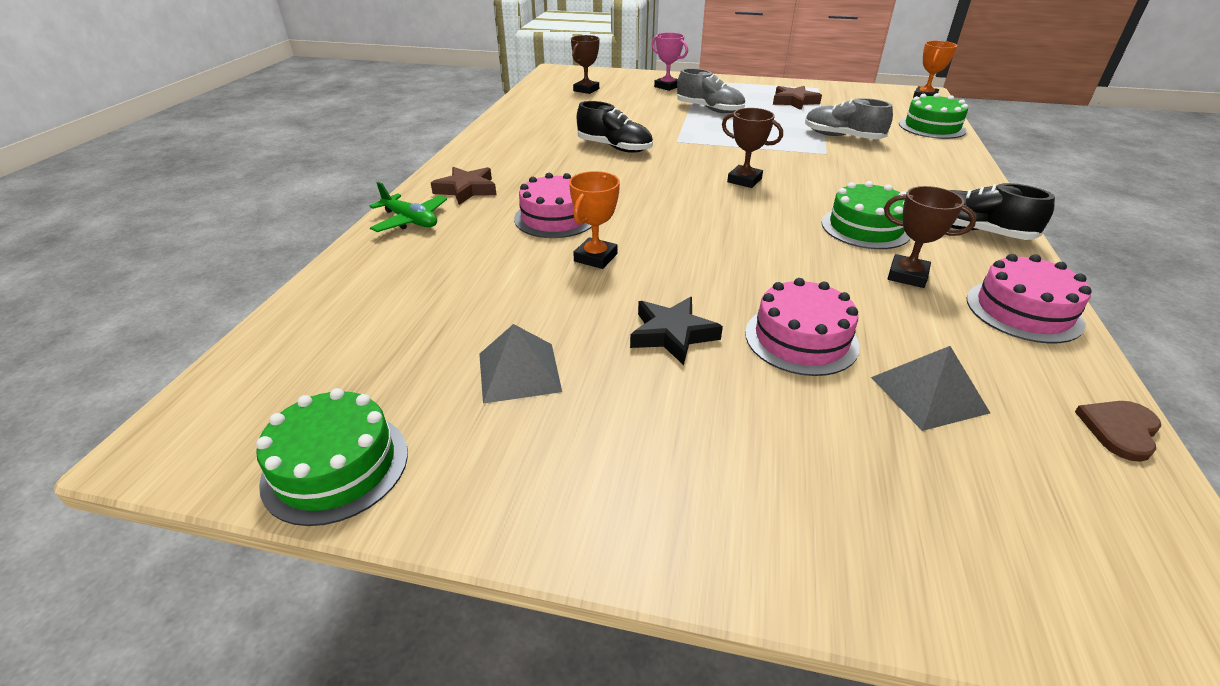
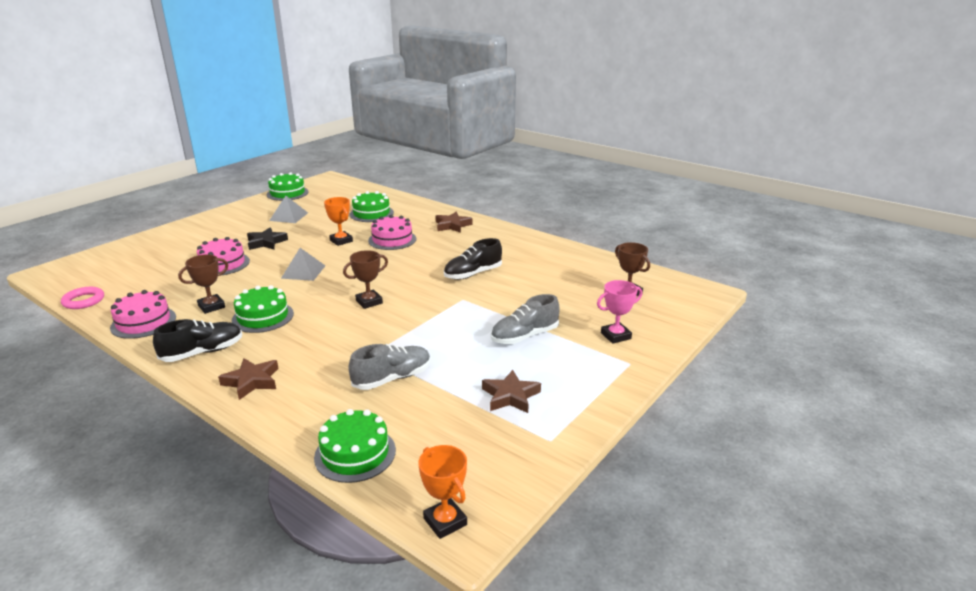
camera: 115 degrees right, 10 degrees down
(410, 221) = (429, 211): green plane -> none
(447, 272) = (371, 213): none -> green cake
(928, 394) = (159, 275): grey pyramid -> grey pyramid (303, 272)
(952, 187) = (252, 381): none -> brown star
(1120, 430) = (83, 301): brown heart -> pink ring

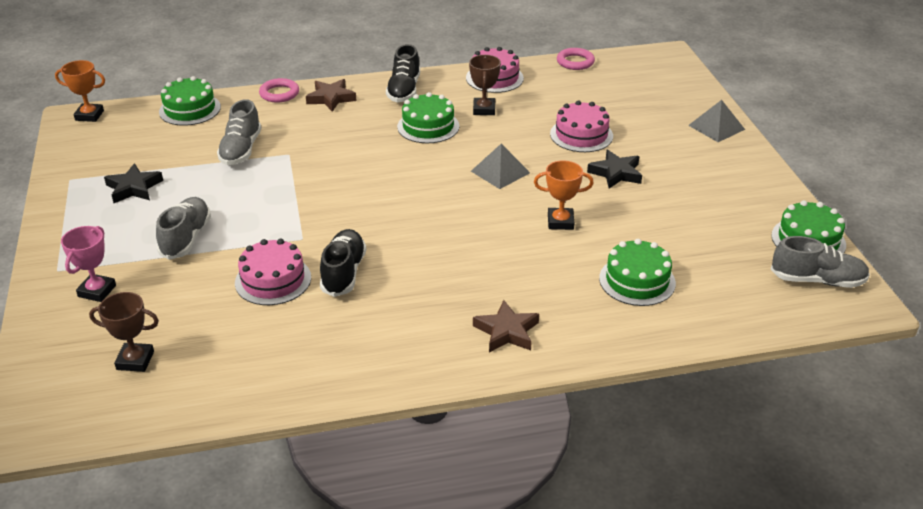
camera: 130 degrees right, 10 degrees up
(267, 416) = (279, 93): none -> pink ring
(289, 216) = (696, 212): grey pyramid -> grey pyramid (716, 127)
(321, 187) = (817, 280): none -> grey shoe
(369, 302) = (378, 184): brown trophy -> none
(392, 240) = (518, 259): pink cake -> pink cake (273, 280)
(510, 396) = (133, 188): brown star -> black star

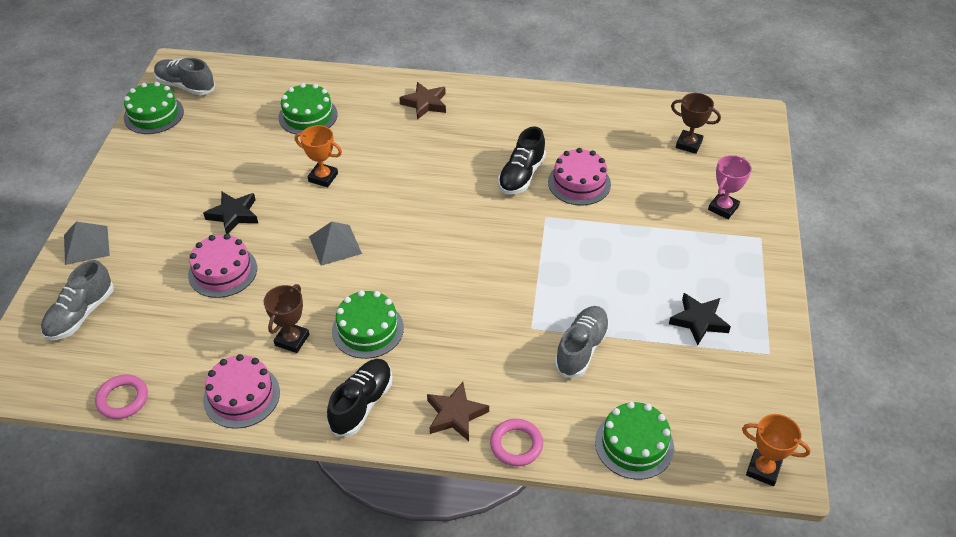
camera: 160 degrees left, 10 degrees up
(186, 238) = (647, 243): grey shoe -> grey shoe (81, 314)

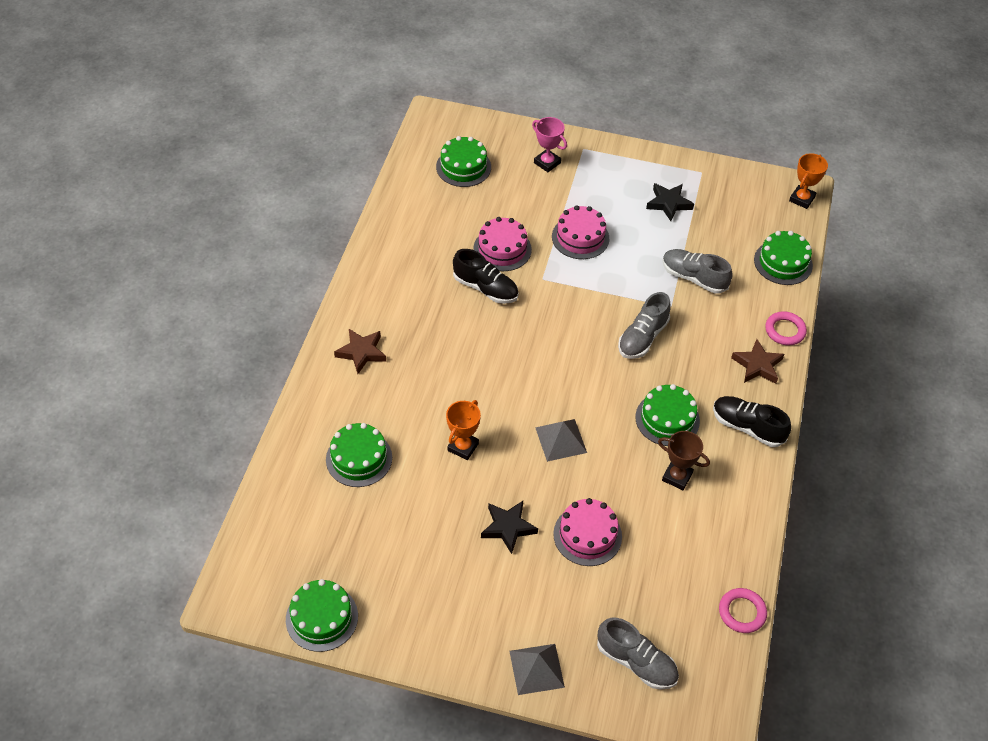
camera: 85 degrees left, 5 degrees up
(186, 86) = (273, 585): grey shoe -> grey shoe (642, 337)
(241, 396) = (738, 515): pink cake -> pink cake (580, 237)
(688, 144) = (463, 167): brown trophy -> green cake

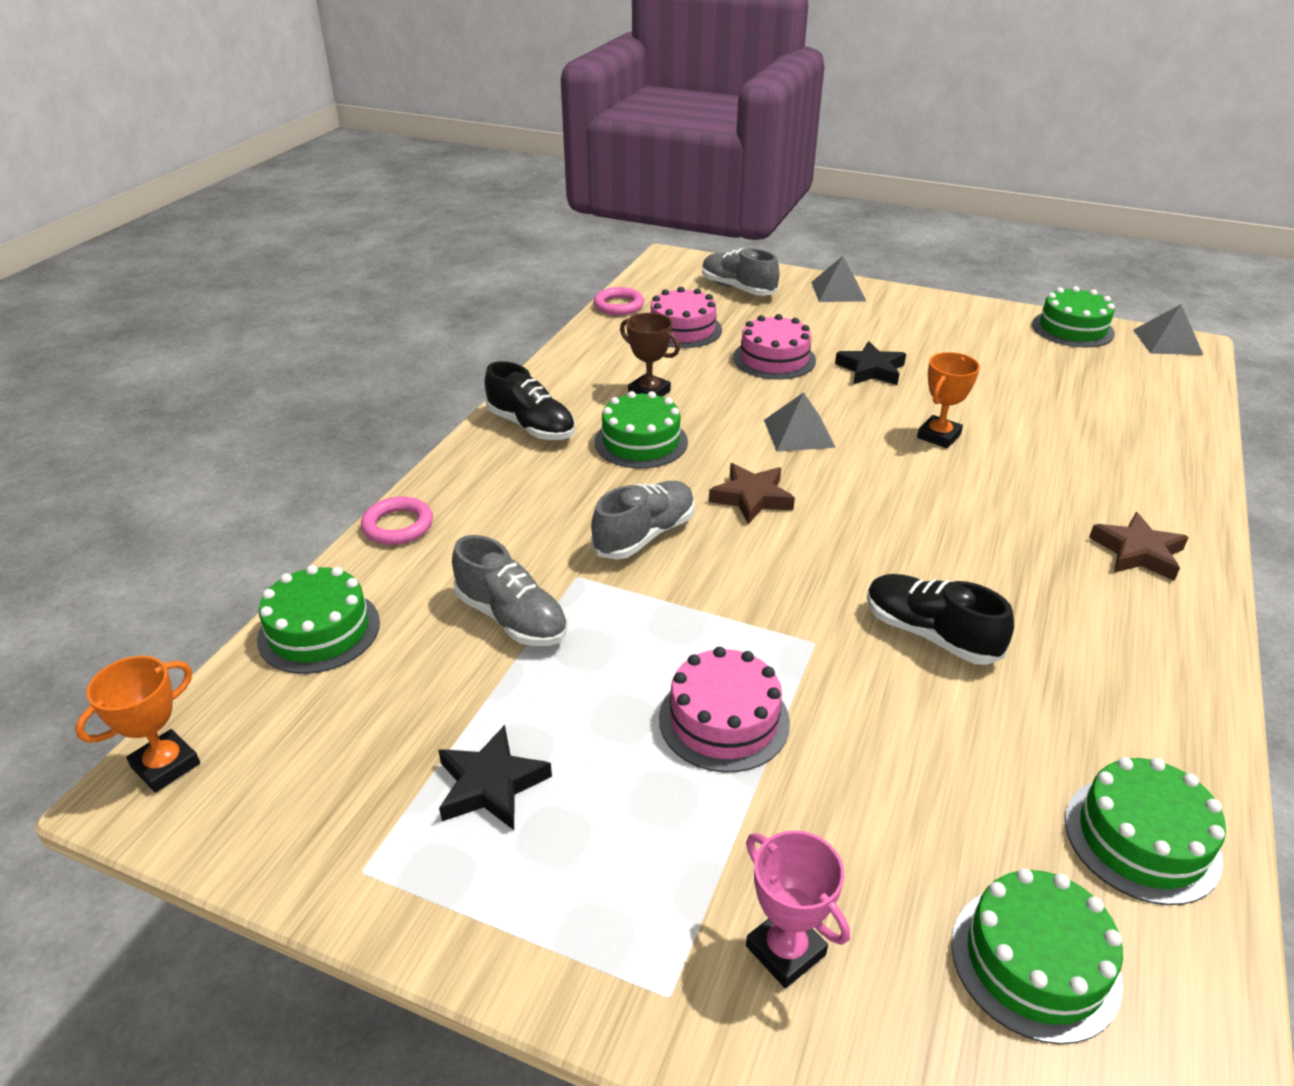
camera: 170 degrees left, 15 degrees down
(243, 603) = (1167, 342): none -> grey pyramid
(359, 458) = (1085, 436): green cake -> green cake (1141, 839)
(502, 249) = (901, 709): pink cake -> pink cake (682, 329)
(757, 365) = (474, 487): brown star -> brown star (752, 498)

